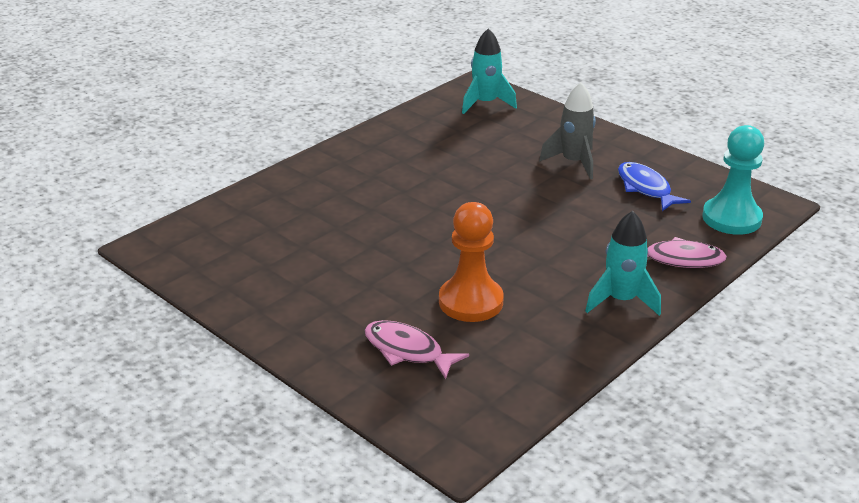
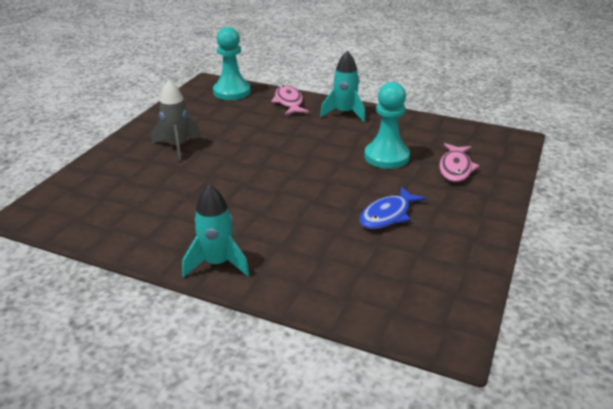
camera: 110 degrees left, 0 degrees up
(471, 302) = (386, 157): orange pawn -> turquoise pawn
(485, 103) = (71, 202): turquoise rocket -> turquoise rocket (217, 263)
(645, 188) = (206, 118): blue fish -> blue fish (387, 215)

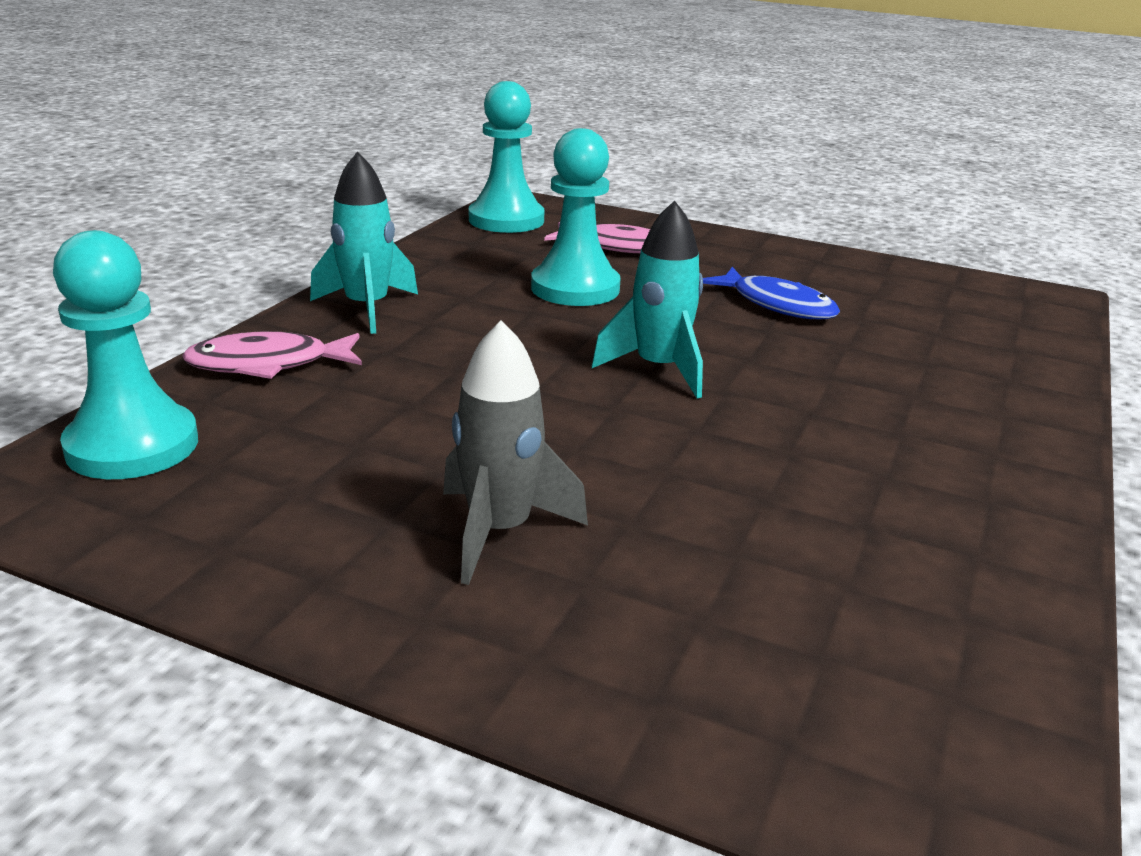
camera: 90 degrees left, 5 degrees down
(217, 263) = (1008, 457): turquoise rocket -> turquoise rocket (659, 369)
(480, 136) = (506, 220): none -> turquoise pawn

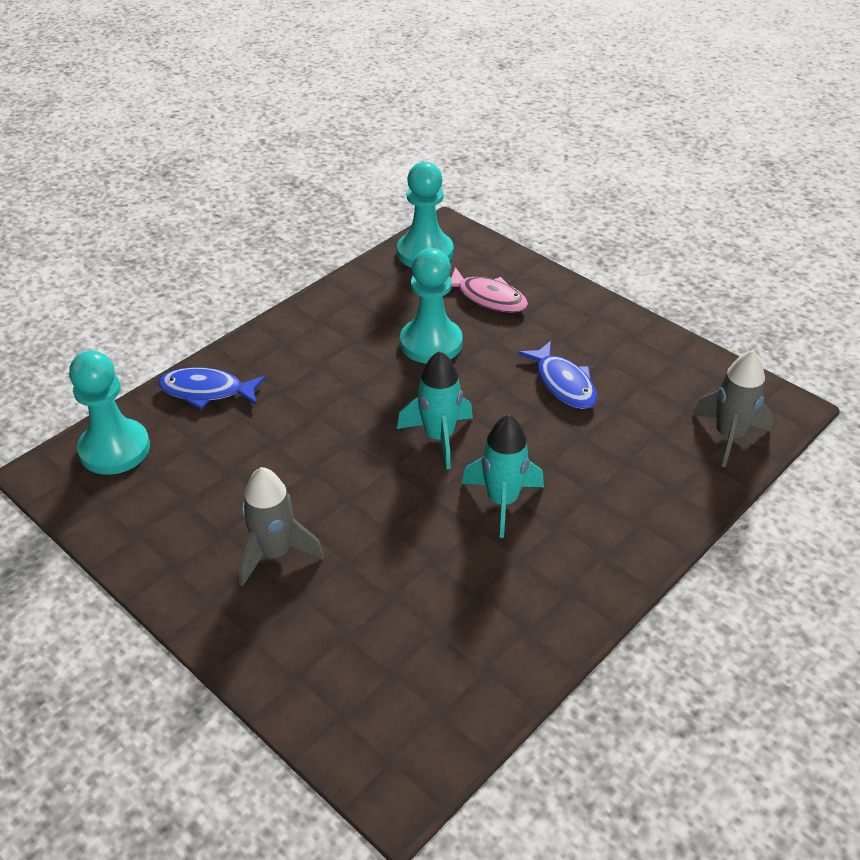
camera: 20 degrees right, 15 degrees up
(267, 364) = (206, 391): pink fish -> blue fish
(367, 308) = (285, 344): turquoise rocket -> turquoise rocket (502, 501)
(1018, 326) = (728, 436): none -> grey rocket

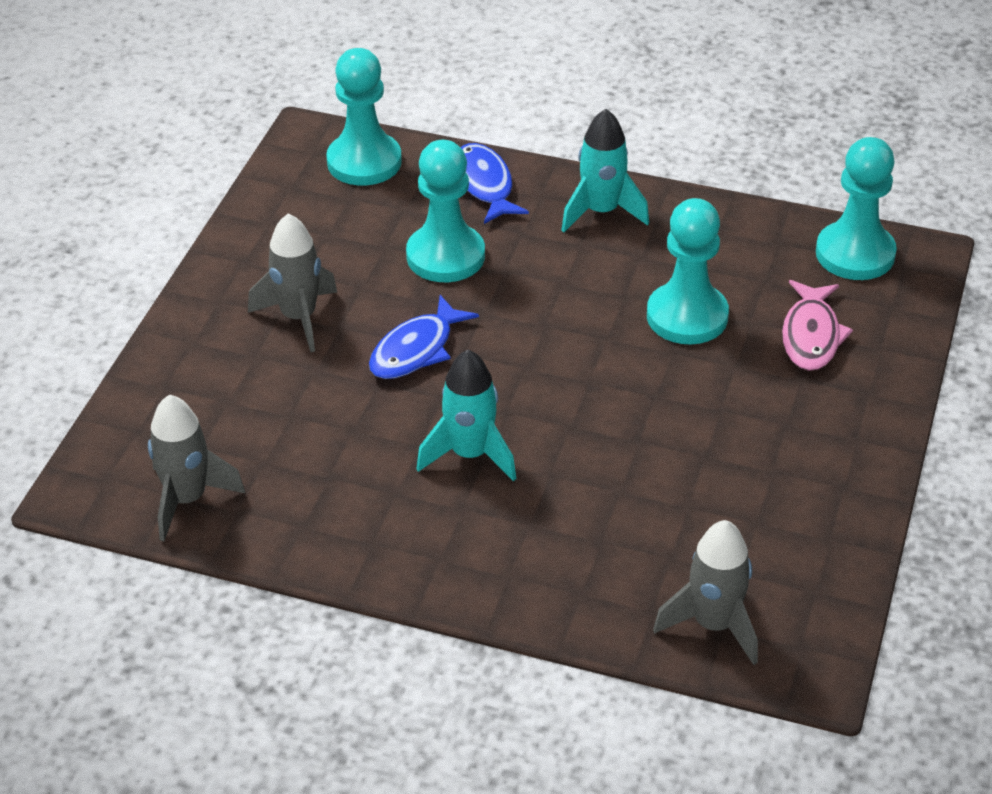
camera: 65 degrees right, 0 degrees up
(271, 440) = (445, 256): none -> turquoise pawn
(439, 437) = (534, 375): turquoise rocket -> turquoise rocket (601, 212)
(451, 704) = (187, 499): none -> grey rocket
(563, 384) = (700, 448): blue fish -> blue fish (416, 350)

